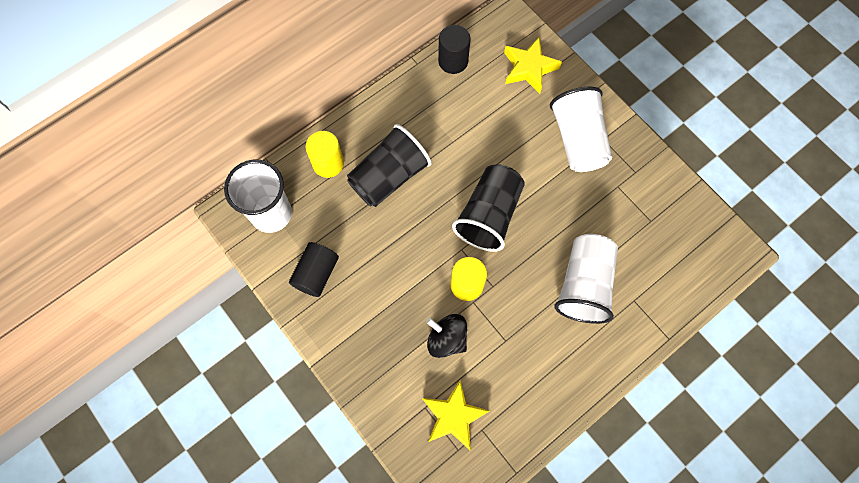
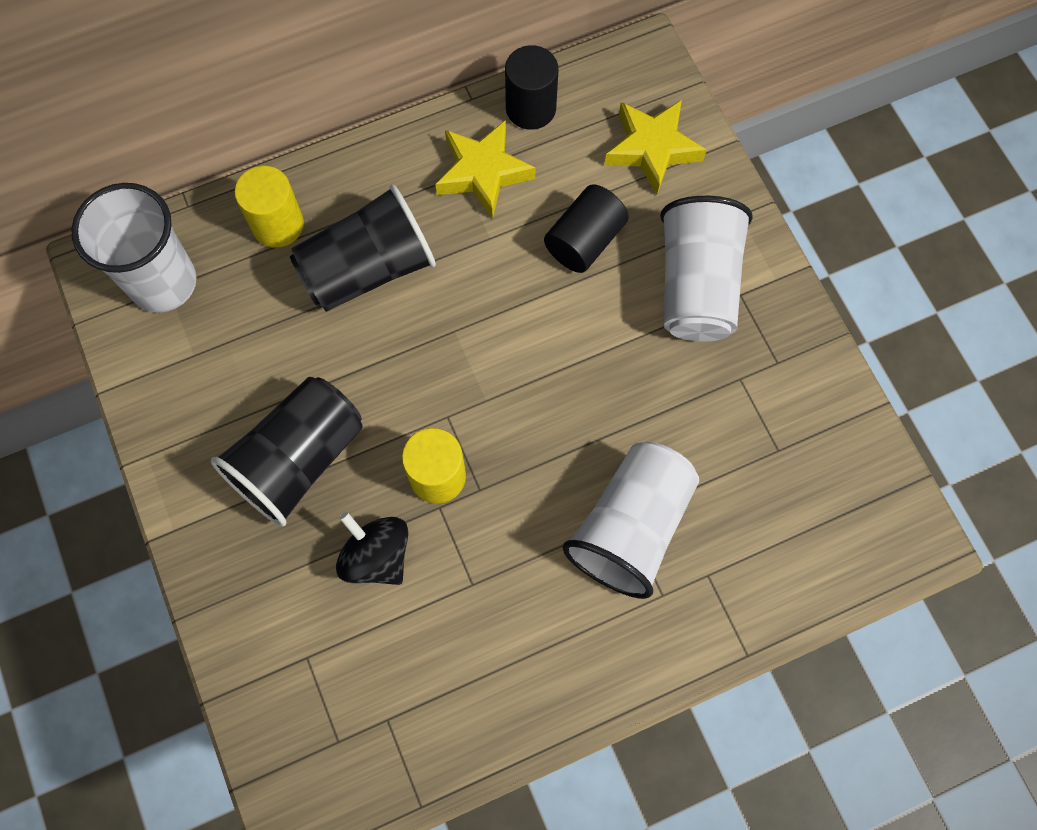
camera: 15 degrees right, 0 degrees up
(316, 273) = (203, 395): black cylinder -> black cylinder (584, 241)
(453, 416) = (348, 685): yellow star -> yellow star (483, 172)
(489, 215) = (510, 372): black cup -> black cup (299, 460)

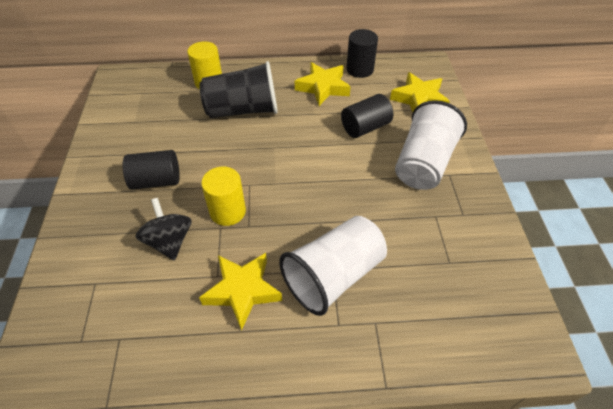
camera: 20 degrees right, 20 degrees down
(163, 282) = (140, 90): white cup -> none
(299, 460) = (156, 181): black cup -> black cylinder
(517, 594) = (242, 291): none -> yellow star

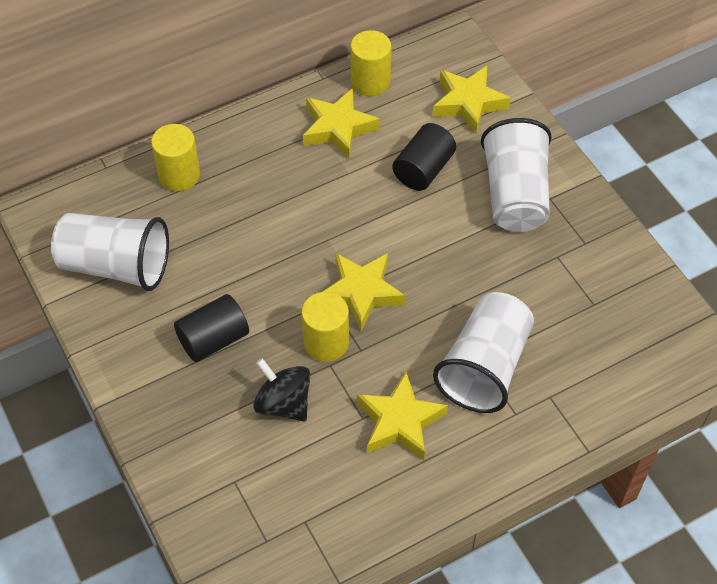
camera: 25 degrees left, 5 degrees up
(134, 117) = (116, 266): none -> white cup
(243, 110) = (254, 201): black cup -> none
(274, 188) = (361, 293): none -> yellow star
(359, 69) = (370, 82): black cylinder -> yellow cylinder

